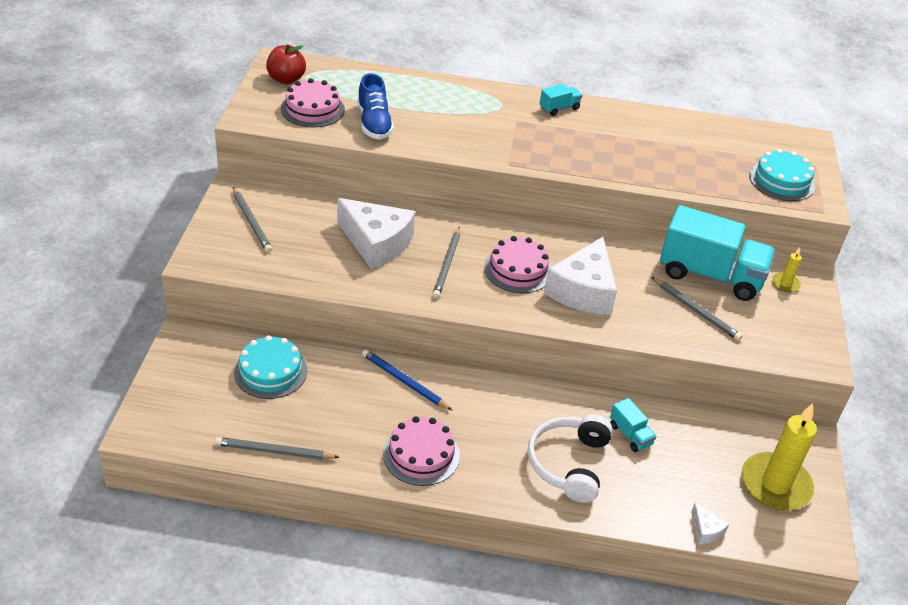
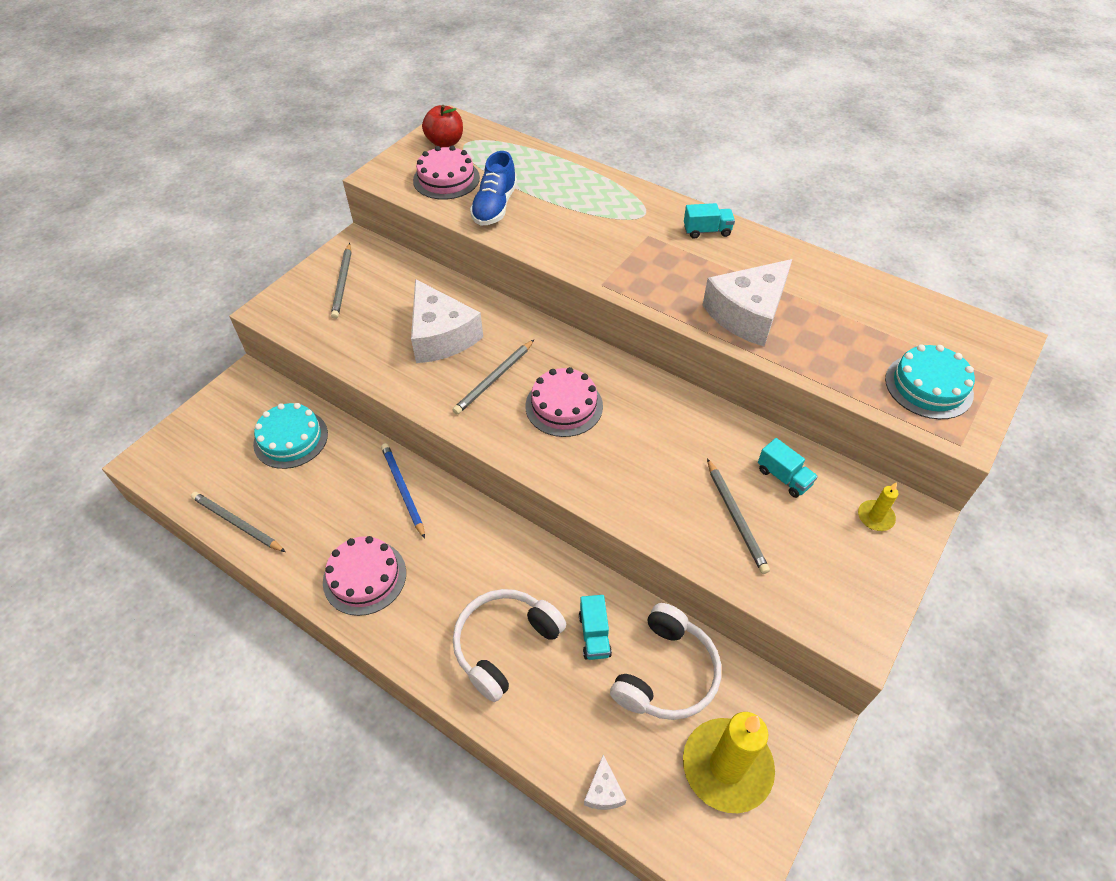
camera: 30 degrees right, 10 degrees up
(583, 291) = (618, 452): white cheese -> white cheese (747, 314)
(698, 442) = (667, 673): none -> white headphones
(710, 275) = (783, 477): turquoise truck -> turquoise truck, size x0.43

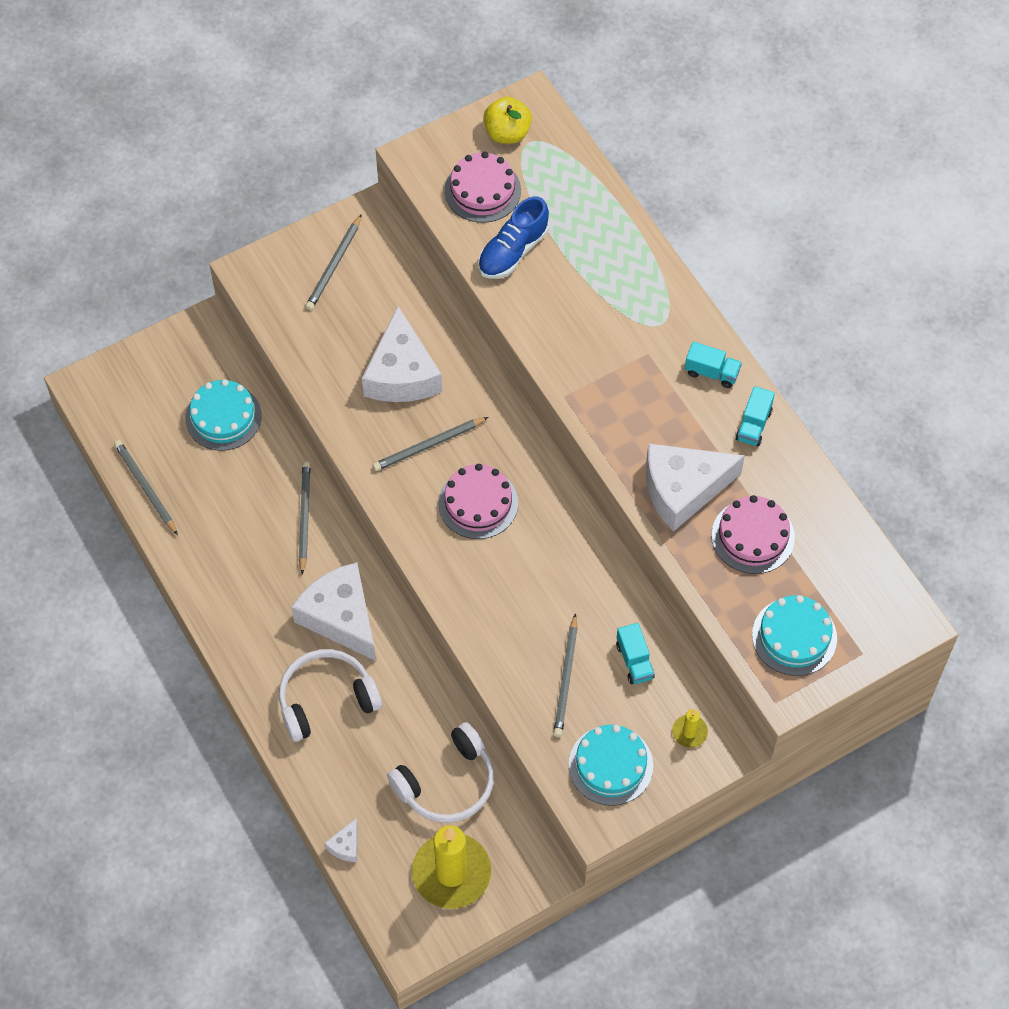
camera: 25 degrees right, 10 degrees up
(364, 577) = (236, 588): pink cake -> pink cake (753, 536)
(403, 490) = (304, 517): blue pencil -> grey pencil
(445, 142) = (507, 133): red apple -> yellow apple
(480, 561) = (341, 617): none -> white cheese
(594, 635) = (405, 725): turquoise truck -> turquoise truck (753, 425)
(831, 578) = (610, 765): none -> turquoise cake

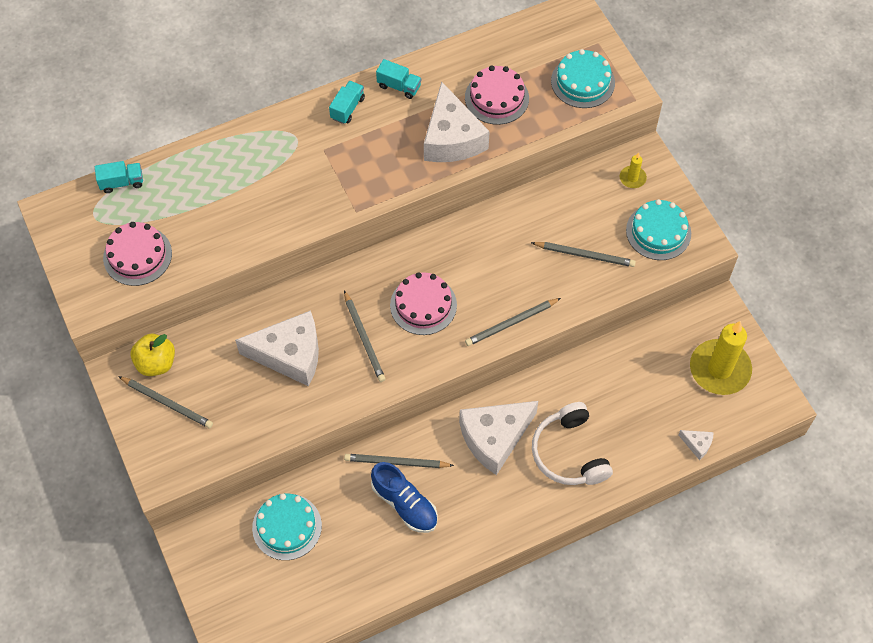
camera: 85 degrees left, 0 degrees up
(145, 488) = (352, 597): grey pencil -> grey pencil (511, 323)
(447, 783) = (645, 367): white headphones -> none
(507, 133) = (80, 232): yellow apple -> yellow apple (156, 363)
(513, 251) = (206, 237): blue shoe -> blue shoe (405, 504)
(634, 661) = (572, 208): turquoise truck -> turquoise truck (122, 182)

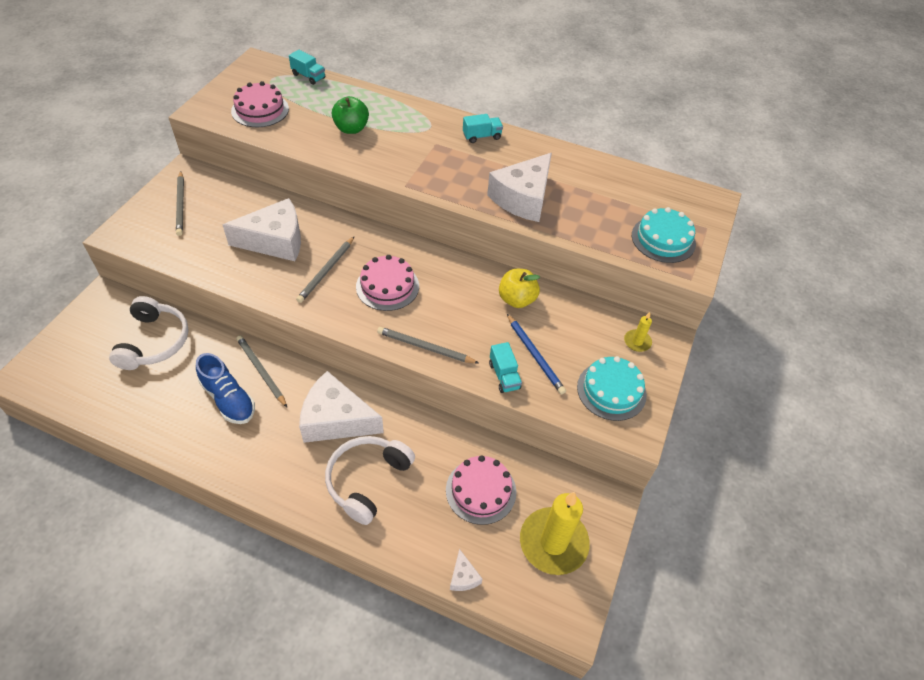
camera: 45 degrees right, 10 degrees down
(156, 363) = (208, 183): yellow apple -> yellow apple (517, 299)
(239, 200) = (351, 129): none -> green apple
(287, 526) = (154, 341): turquoise cake -> white headphones
(290, 355) = (275, 241): white cheese -> white cheese turned 60 degrees counterclockwise
(399, 86) = (530, 150): turquoise truck -> turquoise truck (504, 376)
(405, 504) = (228, 399): blue shoe -> blue shoe turned 45 degrees counterclockwise
(496, 98) = (586, 201): pink cake -> pink cake (481, 491)
(585, 255) = (535, 355): grey pencil -> blue pencil

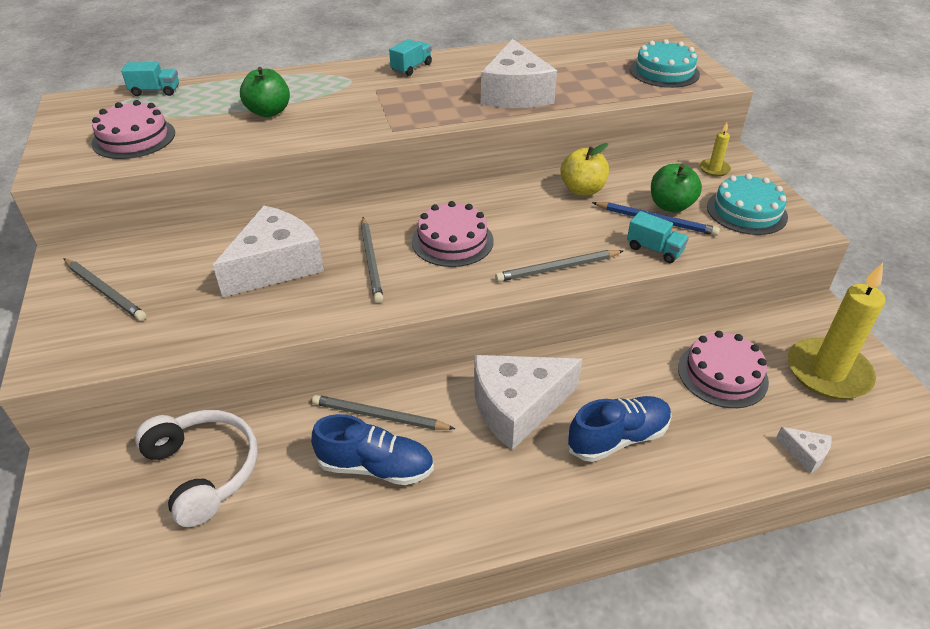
camera: 35 degrees left, 10 degrees down
(367, 480) = (618, 438): white headphones -> blue shoe
(561, 351) = (671, 206): none -> green apple

